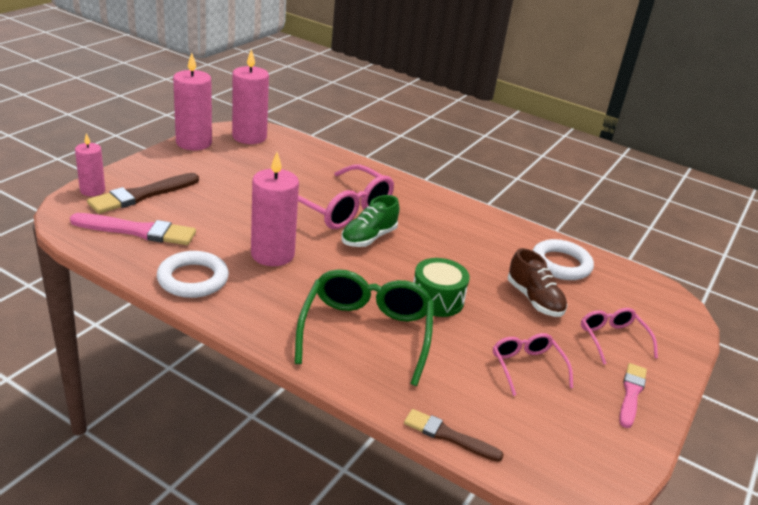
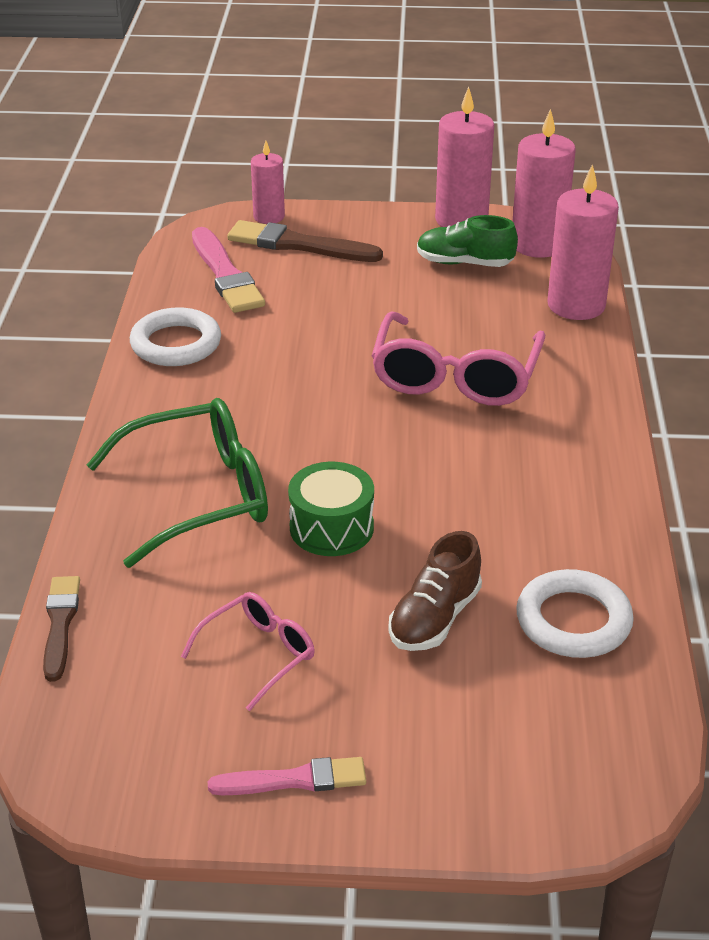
camera: 65 degrees right, 5 degrees up
(272, 254) = (284, 371): pink candle -> pink candle (576, 305)
(368, 238) = (412, 423): green shoe -> green shoe (464, 263)
(612, 339) = (418, 729): pink glasses -> none

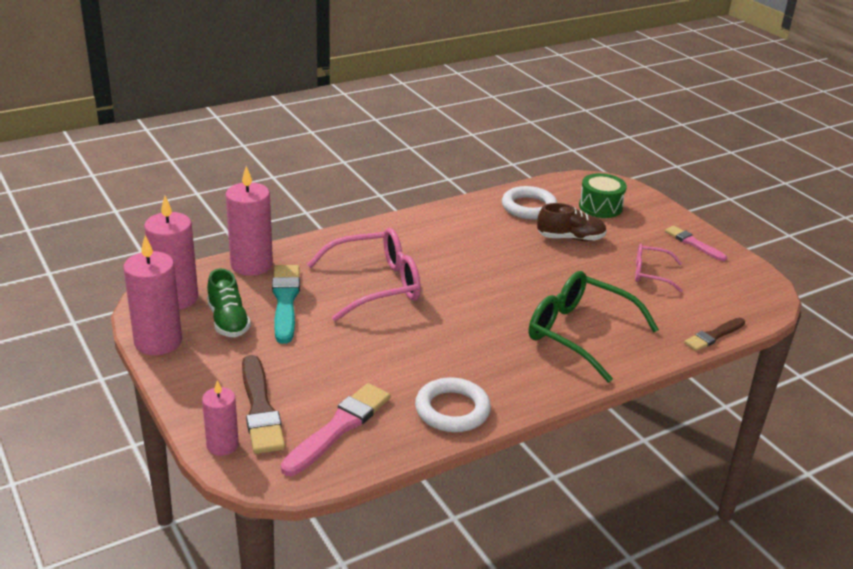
camera: 125 degrees left, 5 degrees down
(331, 528) = (549, 283): green drum -> green drum (600, 207)
(474, 306) = (285, 301): none -> turquoise brush

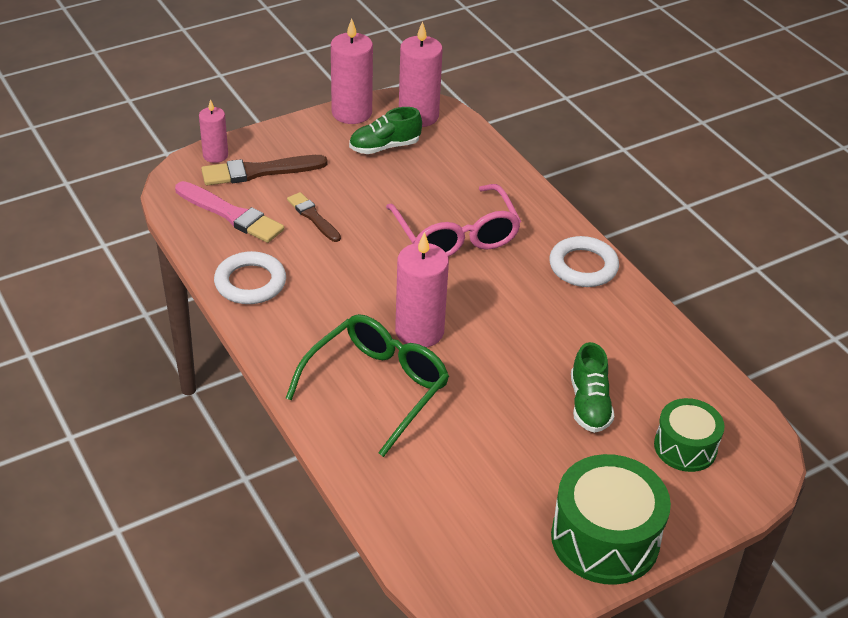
camera: 90 degrees right, 10 degrees up
(251, 265) = (482, 154): pink candle -> pink candle (419, 331)
(285, 301) = (420, 178): turquoise brush -> none
(529, 207) = (662, 371): white ring -> white ring (583, 266)
(570, 238) = (589, 404): brown shoe -> green shoe
(650, 274) = (514, 474): pink glasses -> none
(693, 243) = (605, 538): pink brush -> green drum
(714, 336) = (378, 514): brown brush -> brown brush (313, 217)

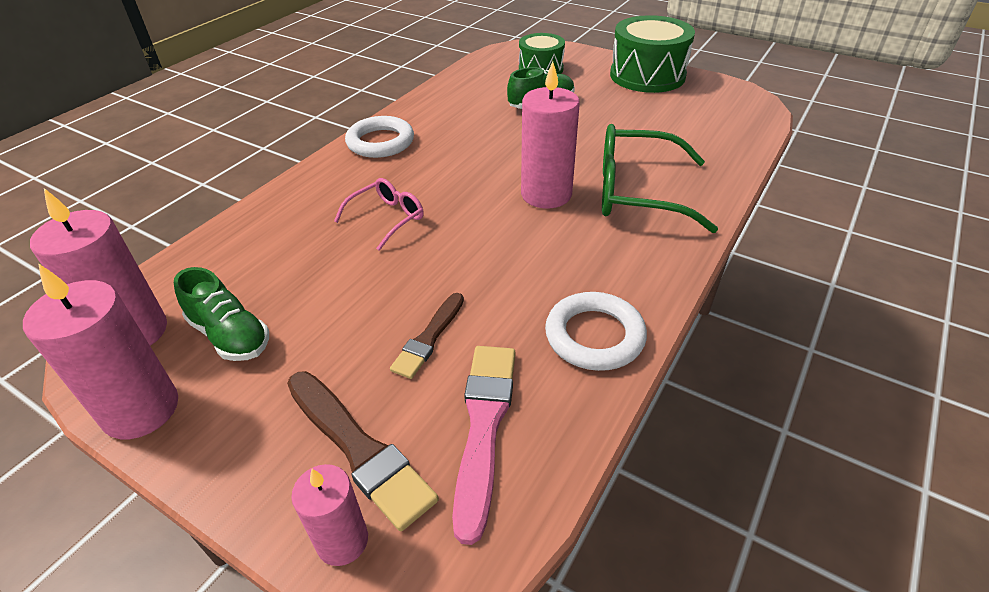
camera: 115 degrees left, 0 degrees up
(456, 236) = (387, 218): pink glasses -> pink glasses, size x0.55

